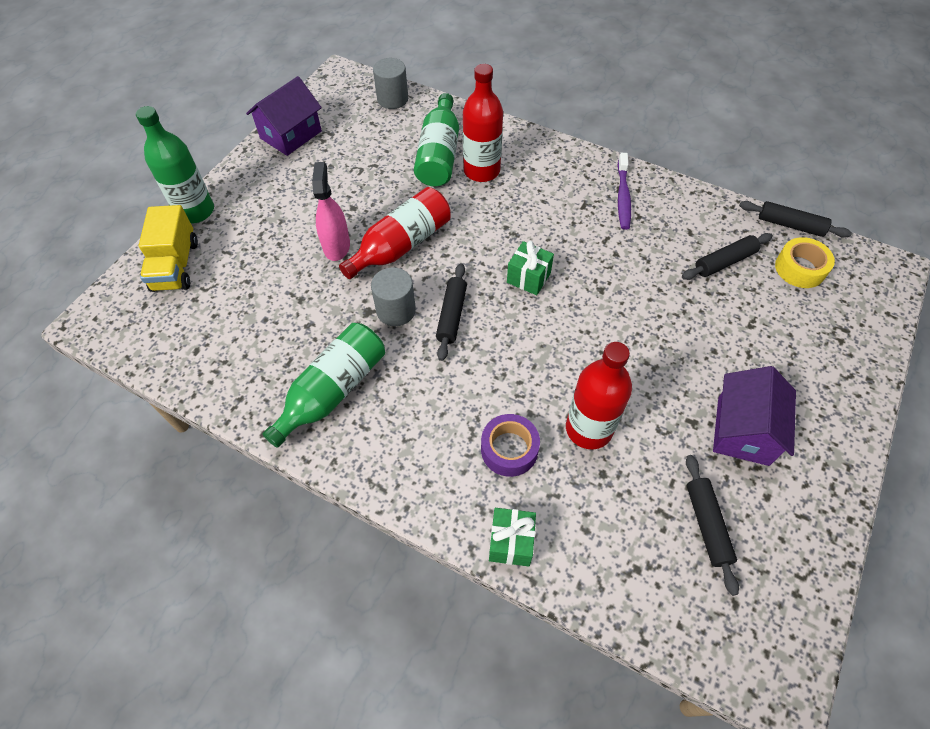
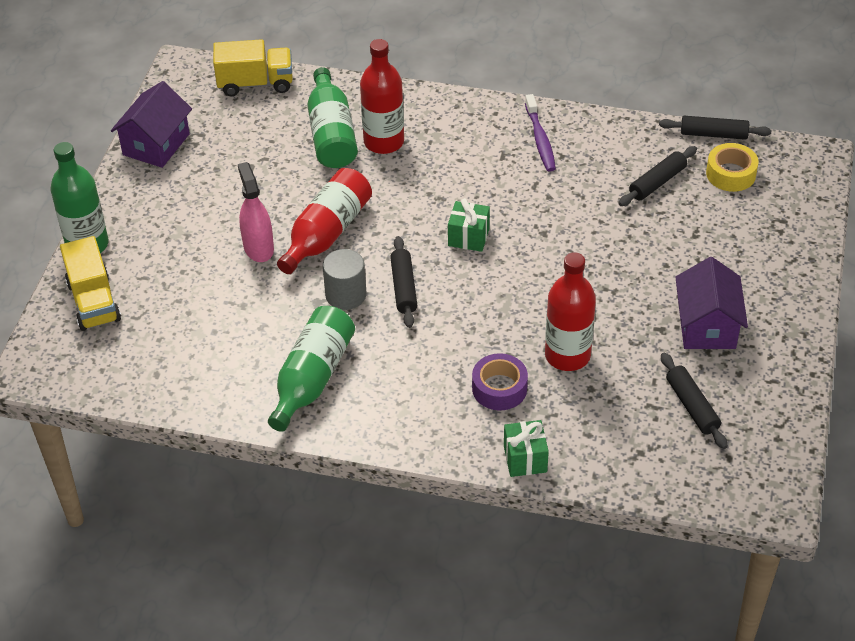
camera: 15 degrees left, 10 degrees down
(392, 99) = (255, 83): grey cylinder -> yellow truck

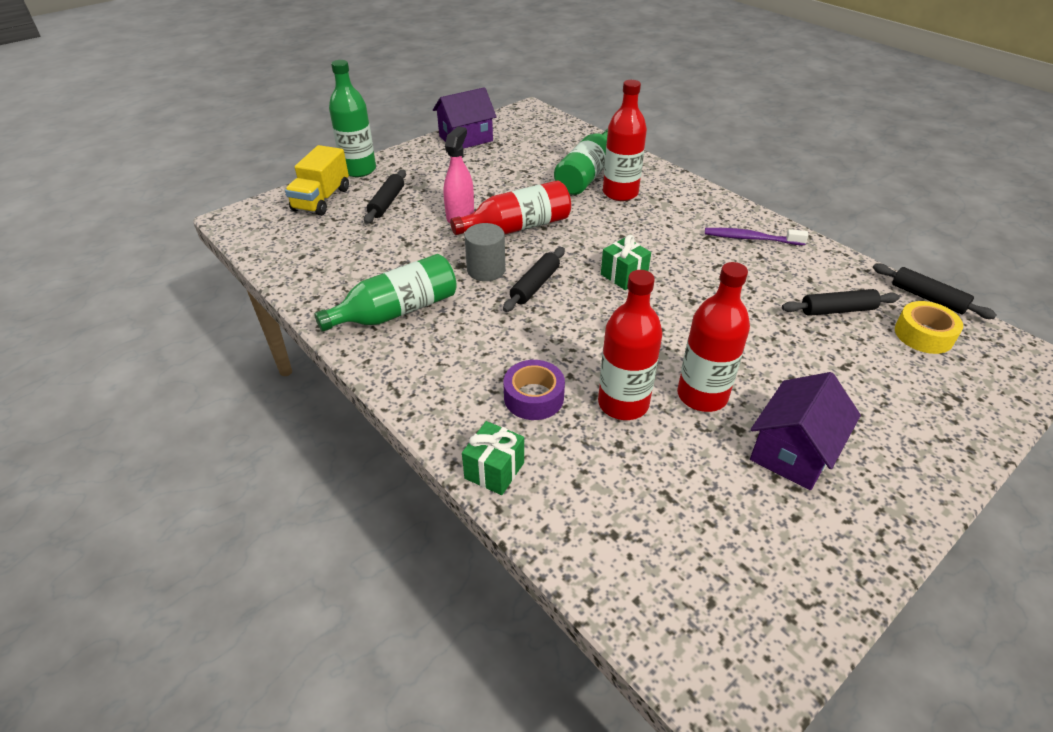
camera: 35 degrees right, 5 degrees down
(255, 83) = (566, 132): yellow truck -> none
(540, 139) = (750, 238): purple toothbrush -> purple toothbrush turned 75 degrees clockwise
(616, 316) = (702, 395): none -> red bottle
(692, 406) = (712, 520): black rolling pin -> black rolling pin (387, 202)

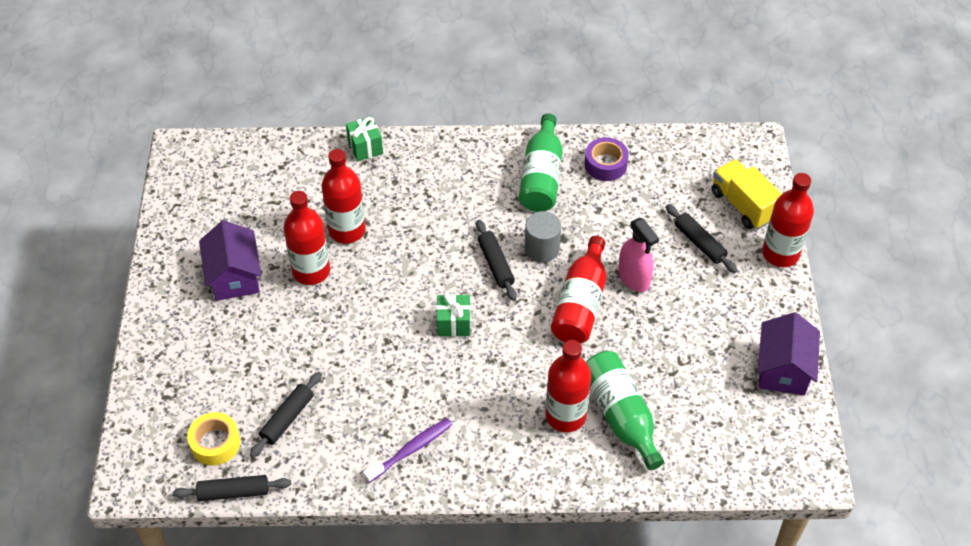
camera: 130 degrees right, 10 degrees up
(359, 170) = (780, 253): green bottle -> red bottle
(534, 397) = (395, 194): purple tape -> purple tape (605, 164)

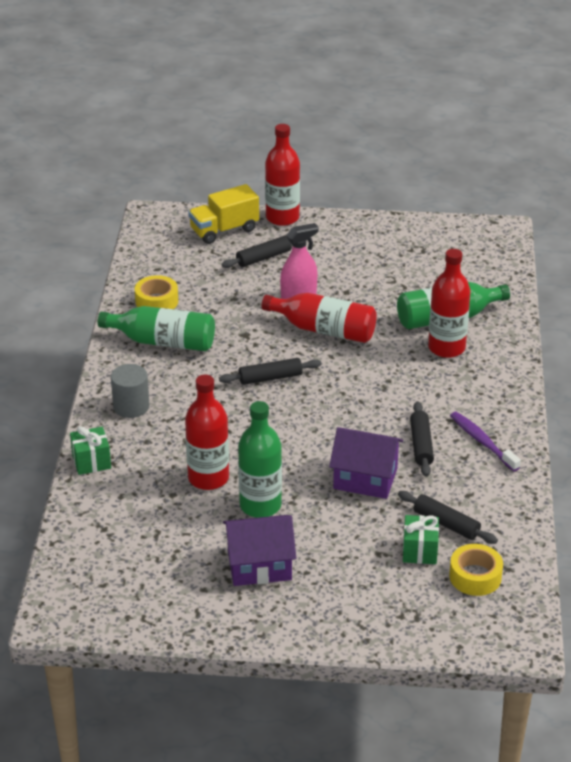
camera: 85 degrees left, 15 degrees down
(233, 492) = (532, 562): black rolling pin -> black rolling pin (421, 445)
(311, 271) = (260, 505): red bottle -> green bottle
(453, 323) = (339, 408): green gift -> green gift (420, 551)
(542, 249) = (255, 348): grey cylinder -> grey cylinder (131, 406)
(605, 164) = (156, 301): purple tape -> yellow tape
(783, 369) = (403, 231): purple house -> purple house (365, 478)

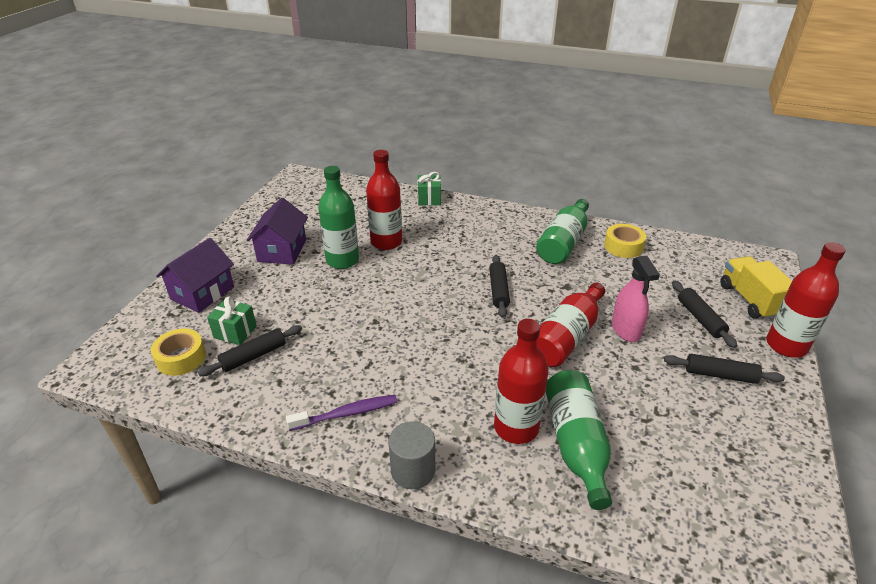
camera: 105 degrees right, 0 degrees up
(131, 406) = (483, 220): grey cylinder -> grey cylinder (413, 470)
(365, 478) = (340, 320): purple house -> purple house (202, 293)
(421, 445) = (365, 366): black rolling pin -> black rolling pin (720, 375)

